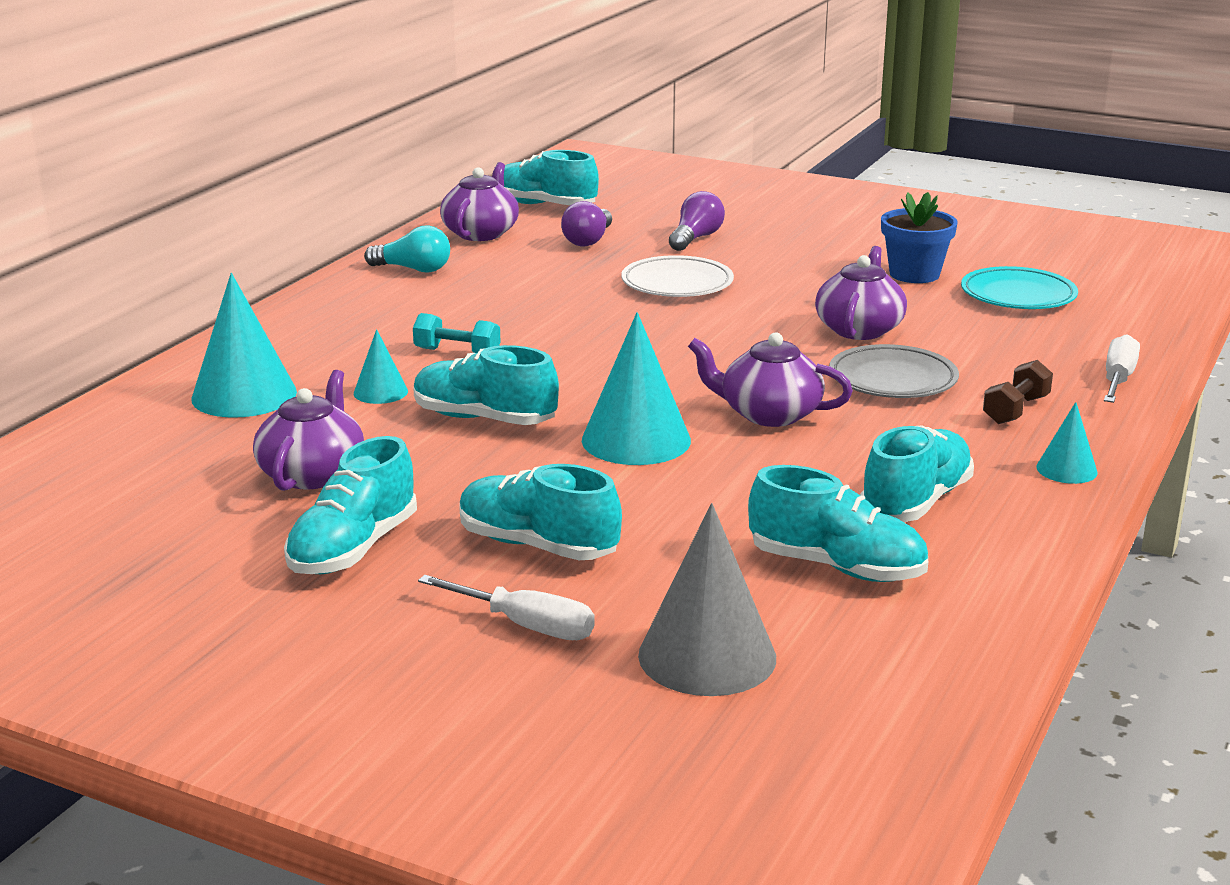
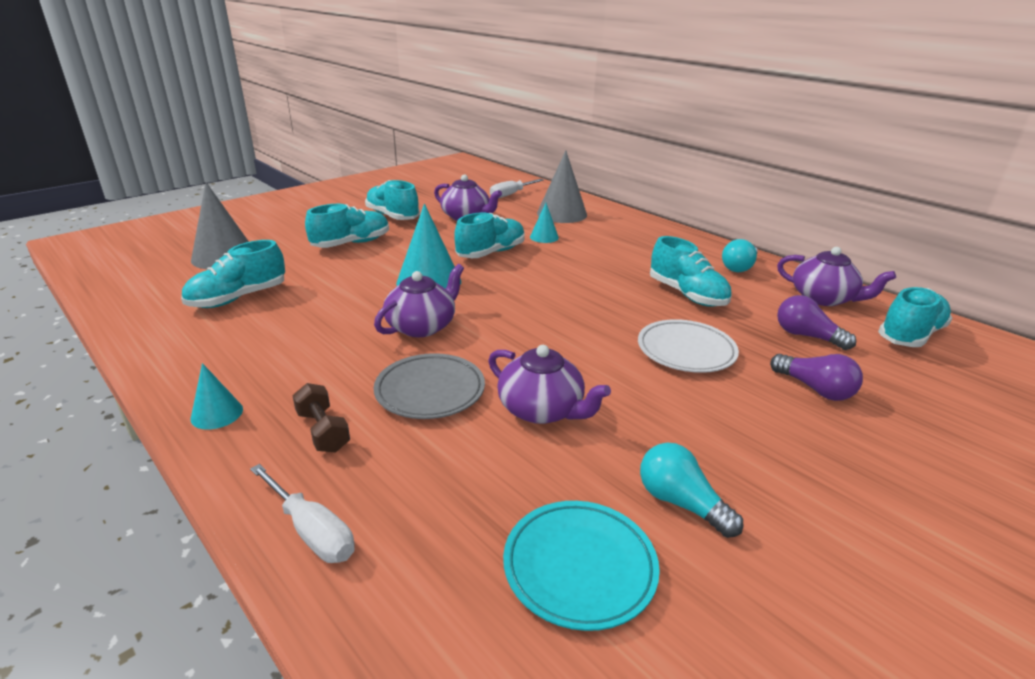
camera: 110 degrees right, 5 degrees up
(244, 395) = (562, 214): turquoise cone -> grey cone
(457, 352) = (586, 259): turquoise dumbbell -> none
(525, 625) = (296, 233): white screwdriver -> white screwdriver (511, 194)
(914, 274) = (680, 503): blue flower pot -> turquoise light bulb
(916, 502) = (261, 339): turquoise shoe -> turquoise shoe (687, 295)

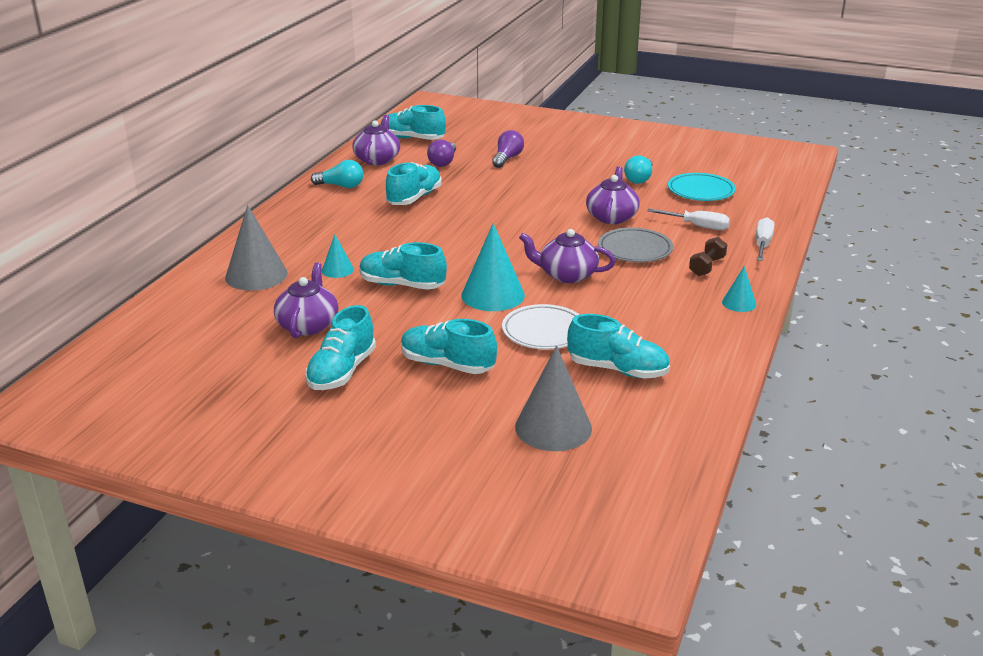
camera: 115 degrees left, 0 degrees up
(511, 194) = (200, 319): white screwdriver -> white screwdriver (697, 226)
(686, 351) = (501, 190): white plate -> white plate (544, 332)

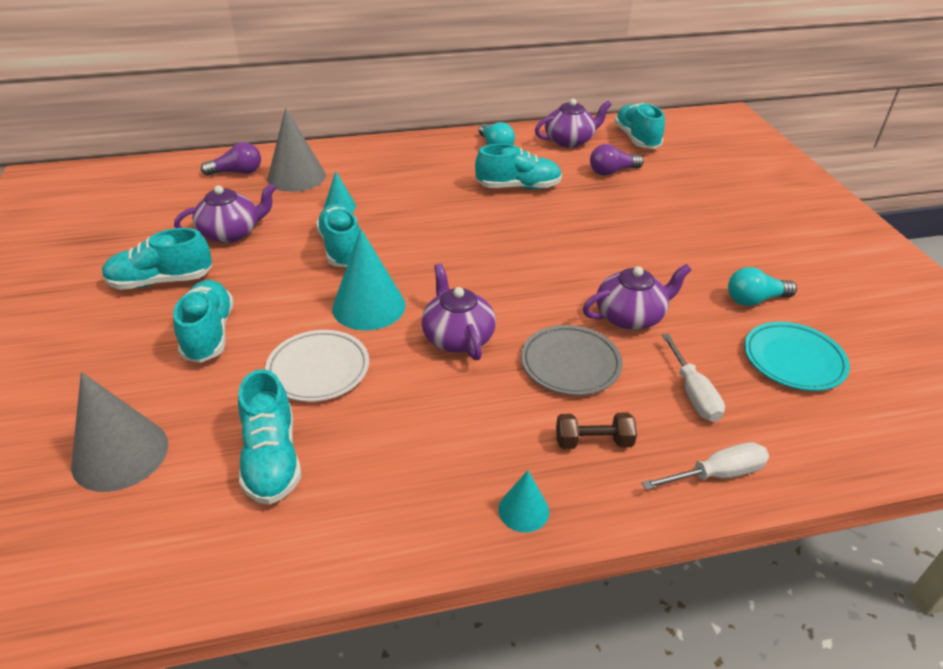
camera: 55 degrees right, 10 degrees up
(507, 159) = (672, 200): purple light bulb -> purple light bulb (237, 172)

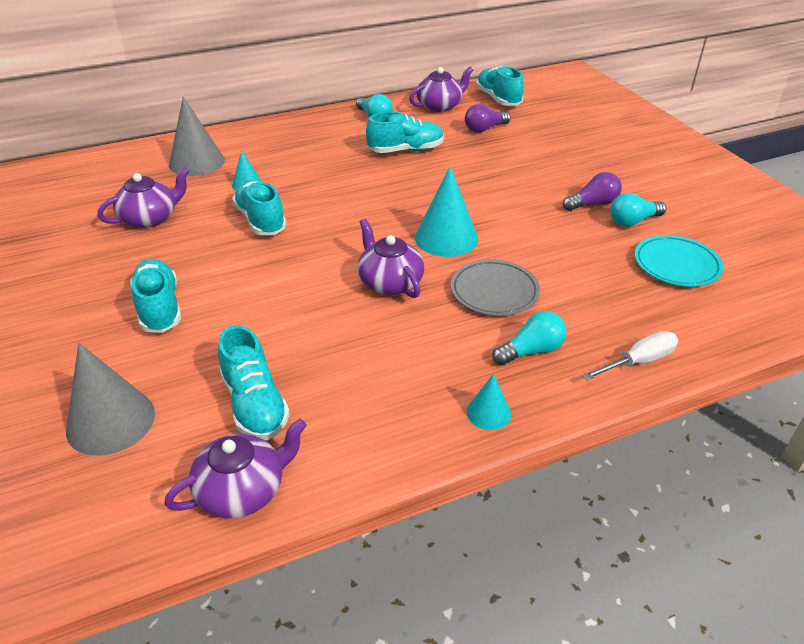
camera: 10 degrees left, 0 degrees up
(161, 281) = (96, 268): turquoise shoe -> none
(237, 172) = (138, 164): purple light bulb -> purple light bulb (593, 204)
(318, 370) = (273, 325): white plate -> none
(368, 306) = (301, 266): turquoise cone -> turquoise cone (446, 238)
(593, 442) = (531, 351): brown dumbbell -> turquoise light bulb
(630, 316) = (534, 247): purple teapot -> purple teapot (243, 490)
(693, 393) = (602, 301): white screwdriver -> none

